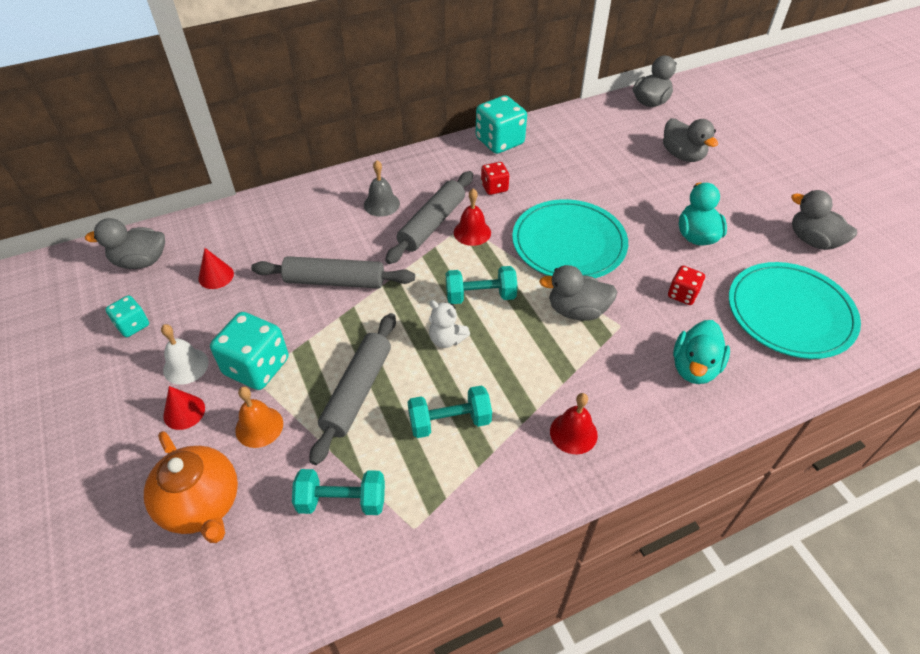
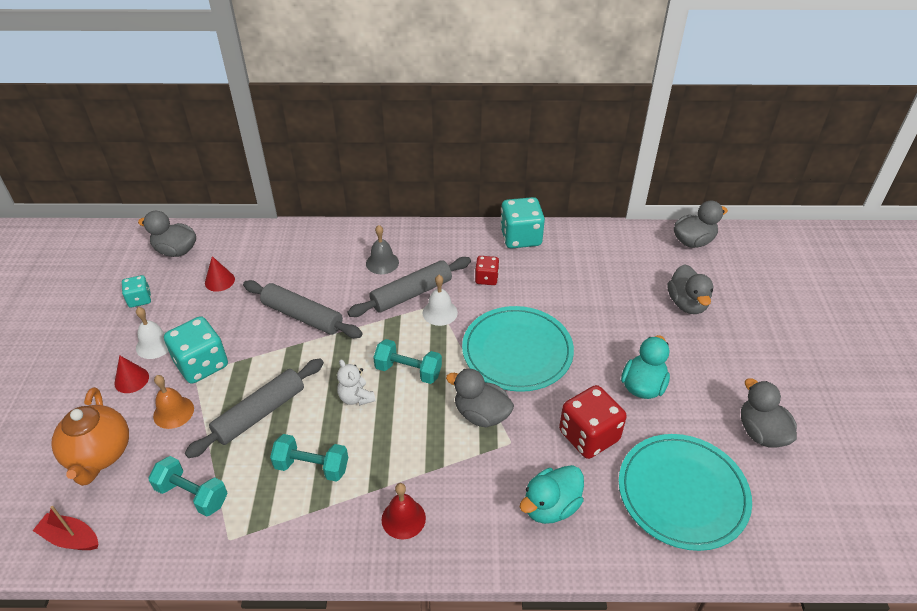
camera: 25 degrees right, 5 degrees down
(231, 606) = (71, 538): none -> red boat
(472, 232) = (440, 312): red bell -> white bell
(682, 294) = (589, 436): red dice -> red dice, size x1.79

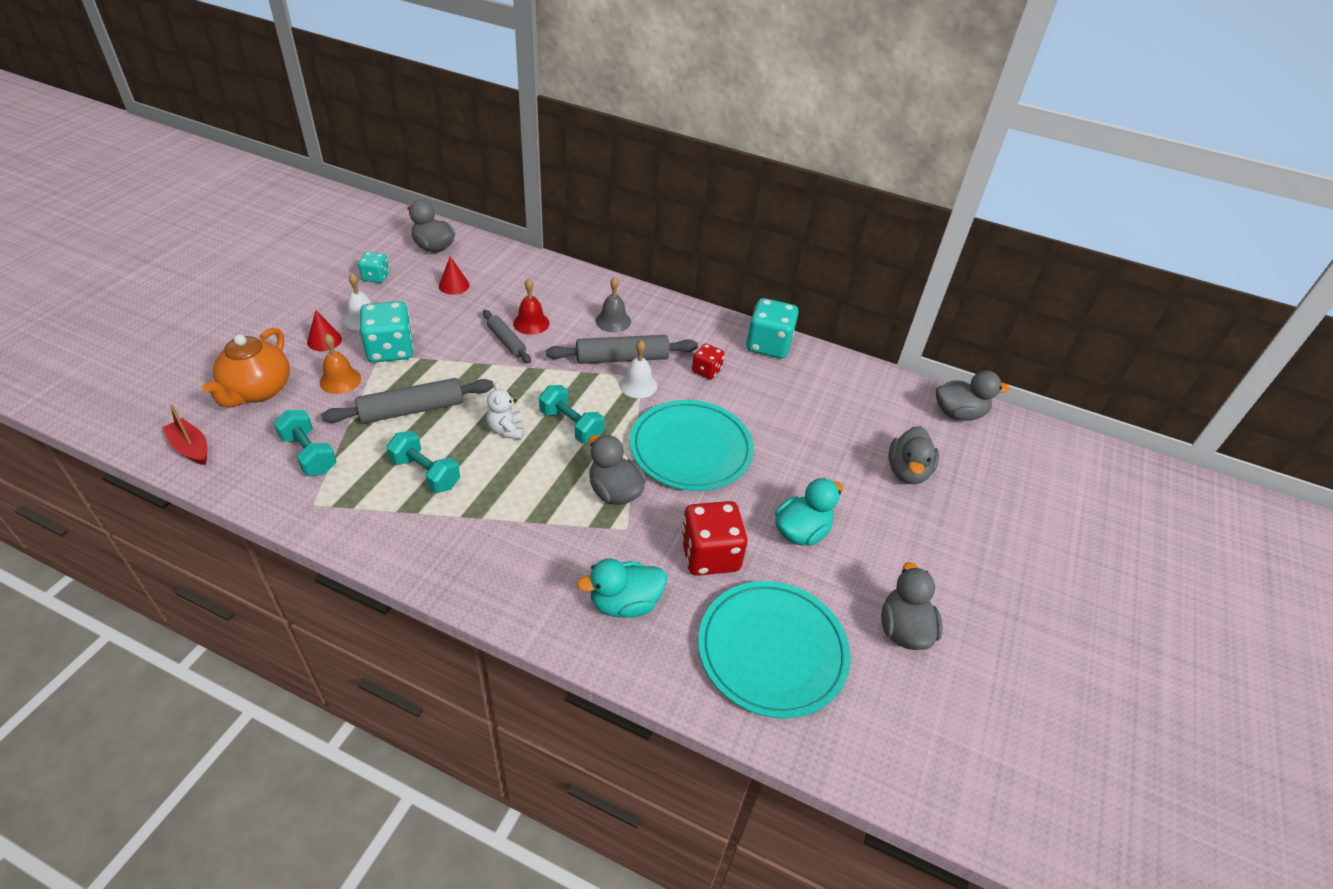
camera: 20 degrees right, 0 degrees up
(302, 316) = (506, 341): grey rolling pin -> grey rolling pin, size x0.62
(403, 518) = (476, 553): red bell -> red bell (531, 323)

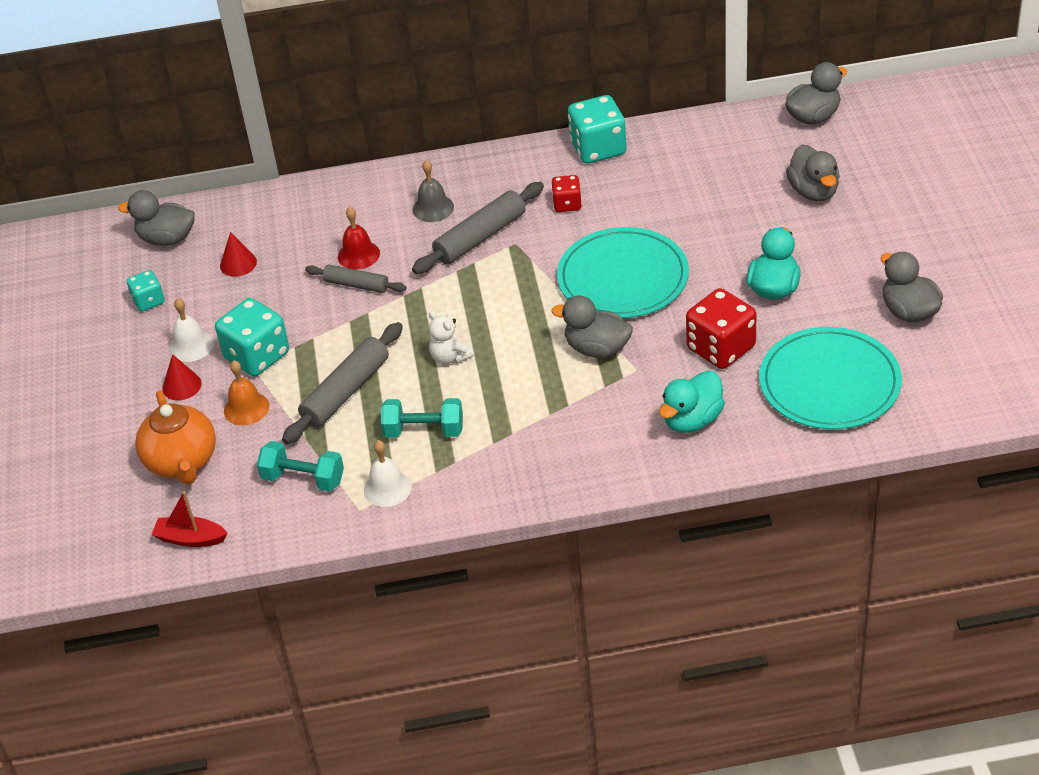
camera: 25 degrees left, 0 degrees up
(571, 425) = (501, 320): turquoise dumbbell -> none
(638, 385) = (520, 252): white bell -> white bell (387, 488)

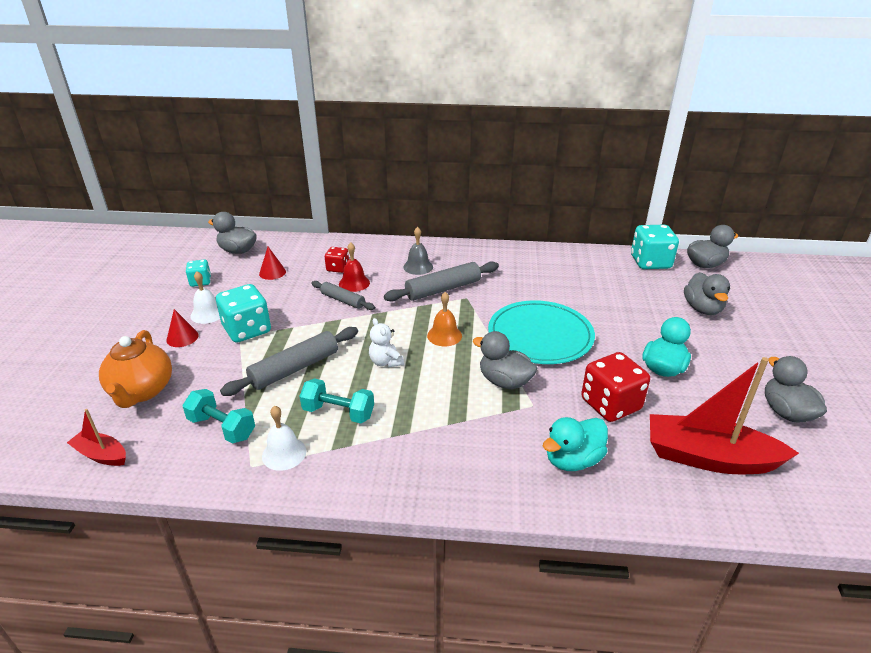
camera: 10 degrees right, 10 degrees down
(246, 408) = (215, 363): orange bell -> orange bell (444, 335)
(567, 204) = (512, 282): red dice -> red dice (338, 268)
(598, 148) = (544, 255): turquoise dice -> turquoise dice (650, 262)
(829, 383) = (709, 457): turquoise plate -> red boat

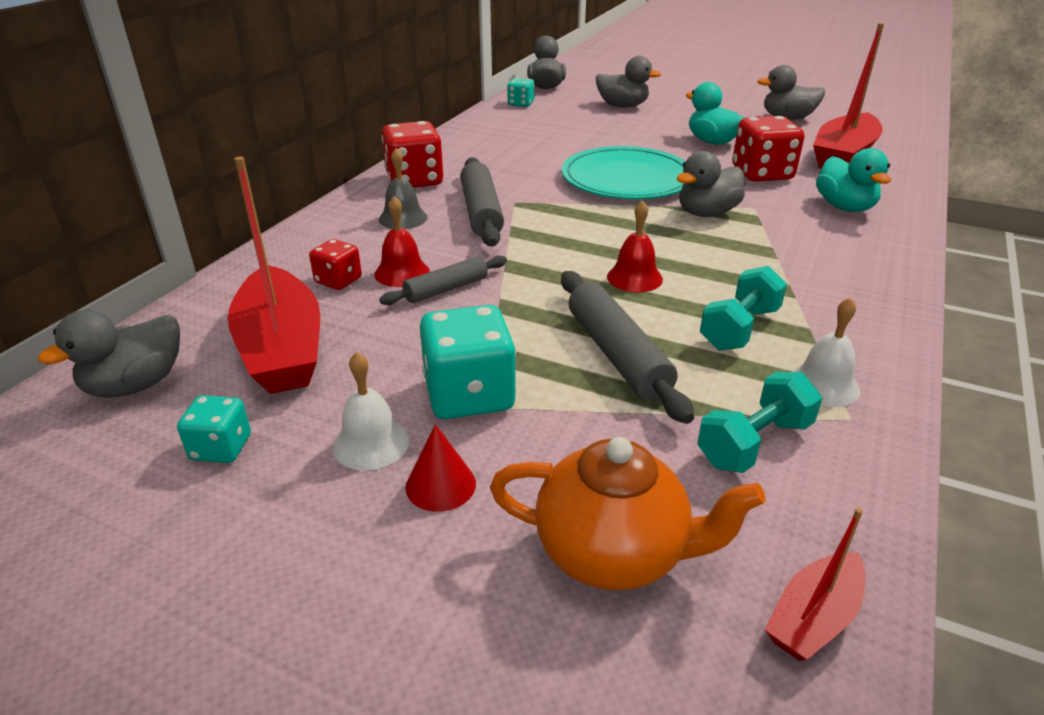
camera: 70 degrees left, 0 degrees up
(272, 272) = (282, 348): red cone -> red boat
(385, 362) = (634, 278): white teddy bear -> red bell
(444, 335) = (594, 230): orange bell -> none
(472, 257) = (414, 180): none -> red dice
(650, 262) = (520, 104): turquoise dice -> turquoise dice, size x0.56

